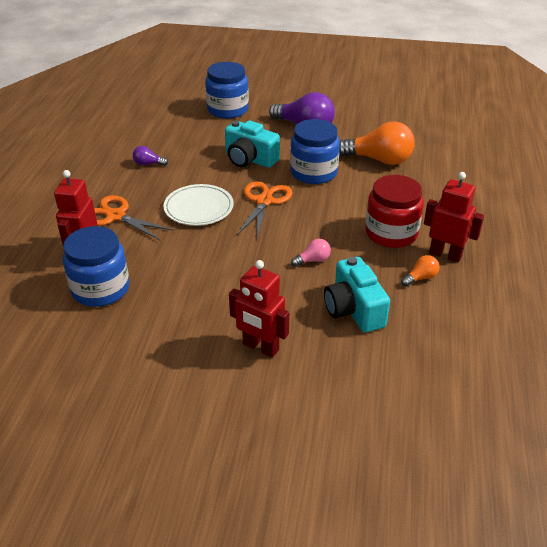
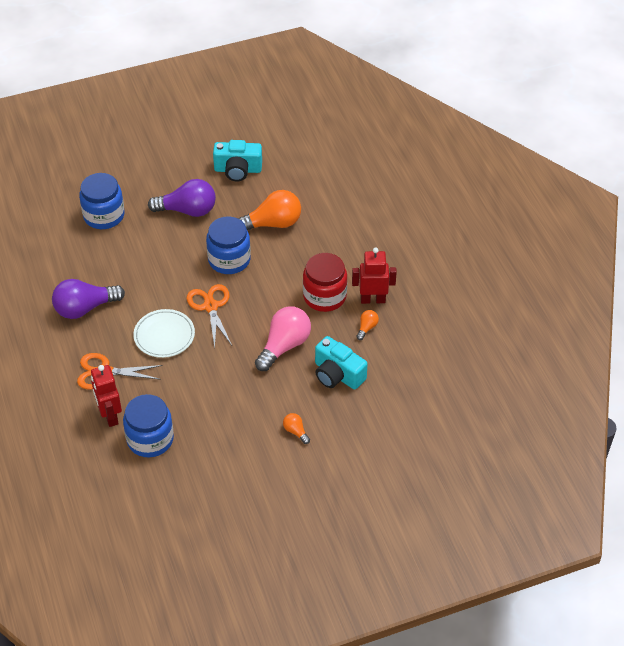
camera: 30 degrees left, 10 degrees up
(148, 164) = (85, 308): purple light bulb -> purple light bulb, size x2.19
(249, 159) = (167, 267): turquoise camera -> turquoise camera (238, 170)
(260, 347) = (295, 431): red robot -> orange light bulb
(313, 260) = (284, 346): pink light bulb -> pink light bulb, size x2.19

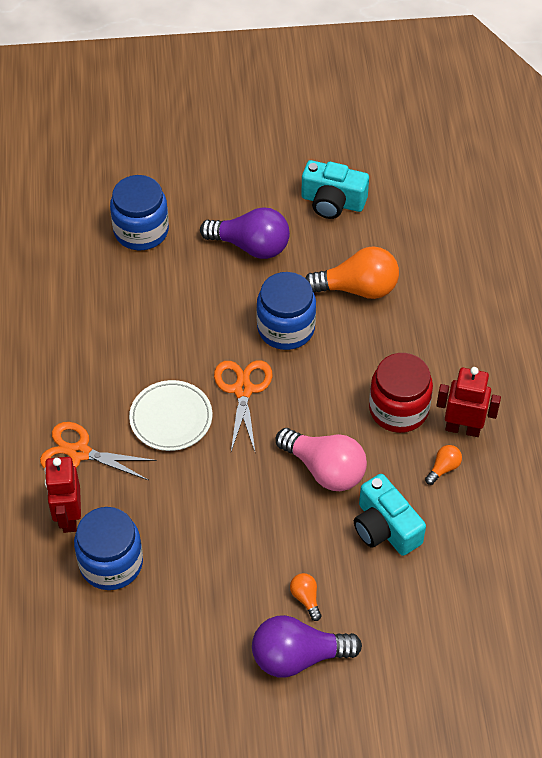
camera: 15 degrees right, 5 degrees up
(85, 308) = (80, 356): purple light bulb -> purple light bulb (298, 656)
(284, 346) = (324, 469): pink light bulb -> pink light bulb turned 75 degrees clockwise

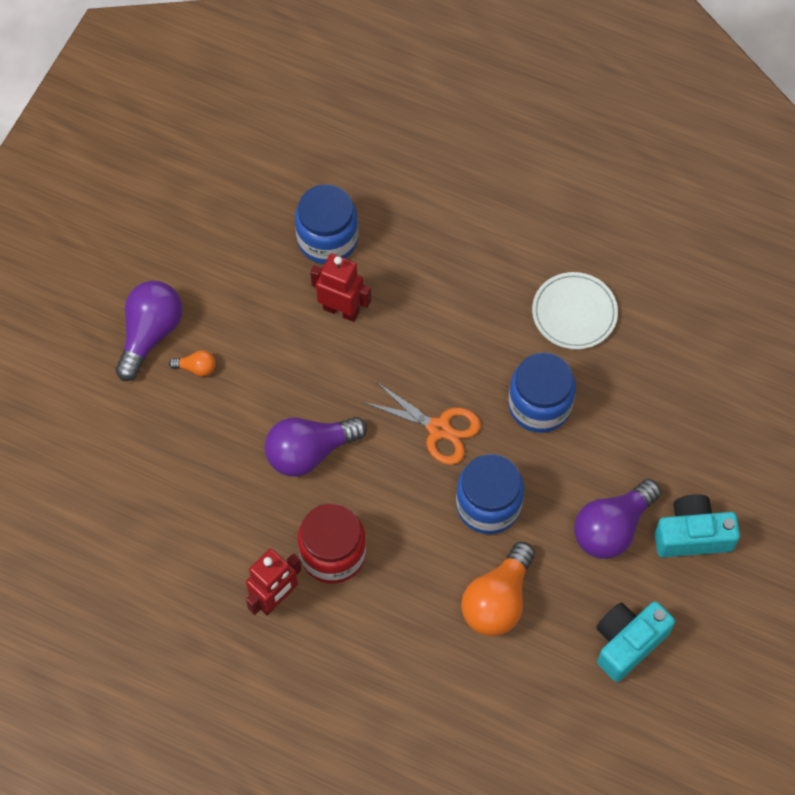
camera: 120 degrees right, 10 degrees up
(68, 517) = (393, 227): red robot -> red robot (341, 310)
(79, 453) = (453, 263): orange scissors -> none
(141, 231) = (690, 435): blue jar -> blue jar (539, 405)
(171, 418) = (445, 353): white plate -> white plate (574, 313)
(324, 469) = (310, 452): pink light bulb -> purple light bulb
(385, 528) = (219, 468): turquoise camera -> turquoise camera (692, 535)
(443, 468) = (245, 554): orange light bulb -> none

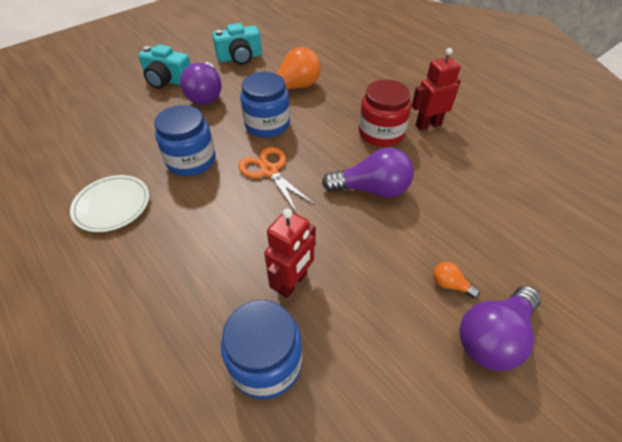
camera: 155 degrees left, 15 degrees down
(341, 310) = (292, 282): red robot -> red robot turned 105 degrees counterclockwise
(612, 528) = (206, 95): purple light bulb -> purple light bulb turned 105 degrees clockwise

